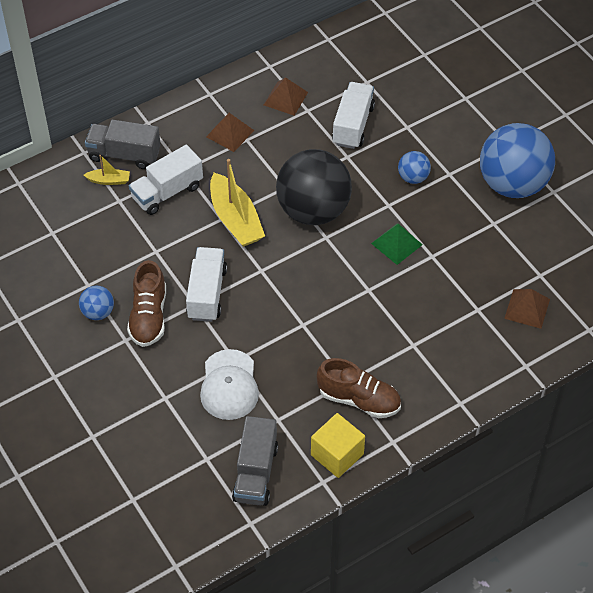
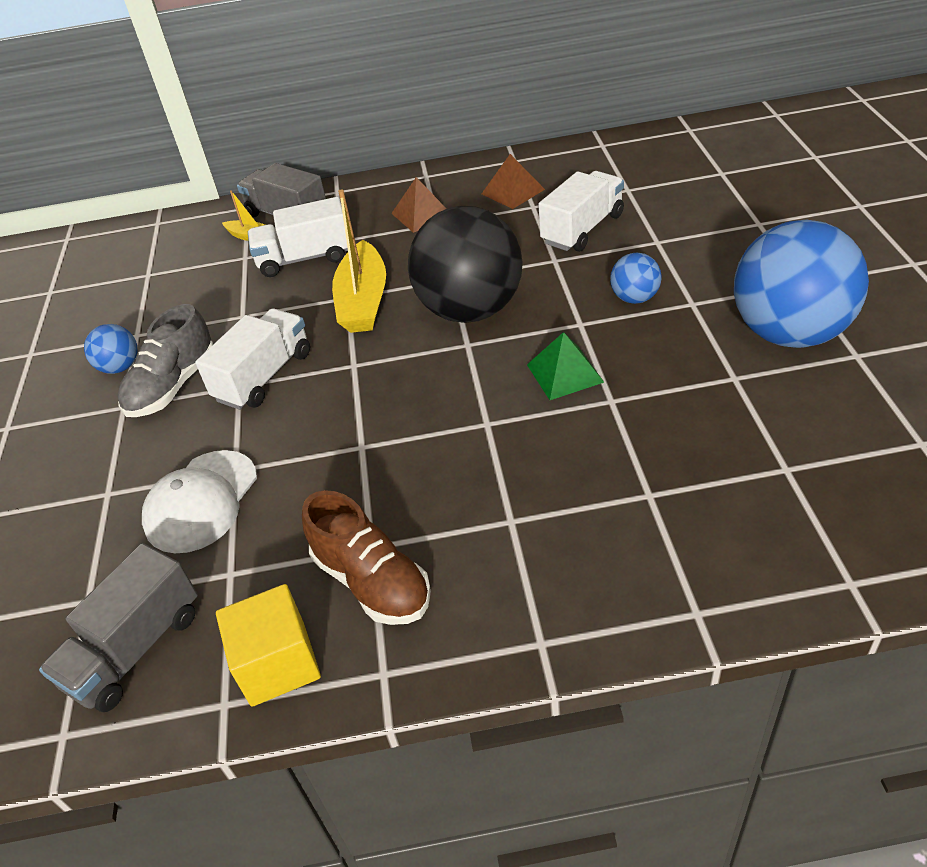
camera: 30 degrees right, 10 degrees down
(149, 316) = (173, 386): brown shoe -> grey shoe
(527, 308) = (740, 515): brown pyramid -> none

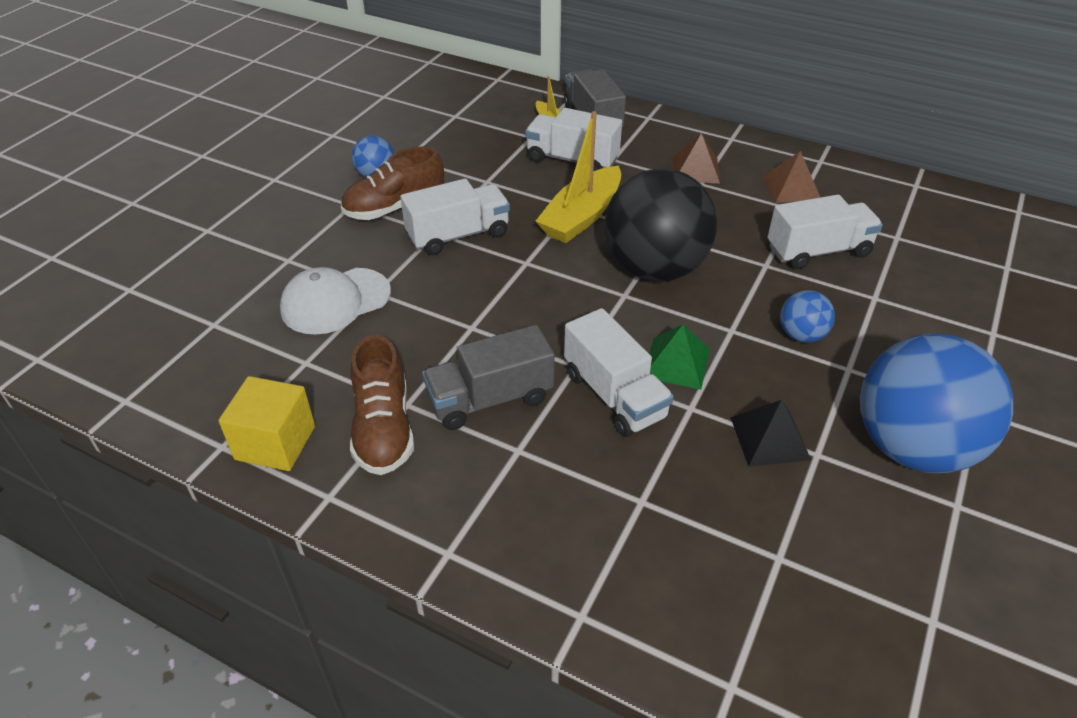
camera: 30 degrees right, 0 degrees up
(136, 649) = (209, 374): grey truck -> grey truck (490, 399)
(173, 386) = (394, 208): grey shoe -> brown shoe
(543, 427) = (614, 395): none -> white truck
(691, 387) = (769, 438): none -> black pyramid

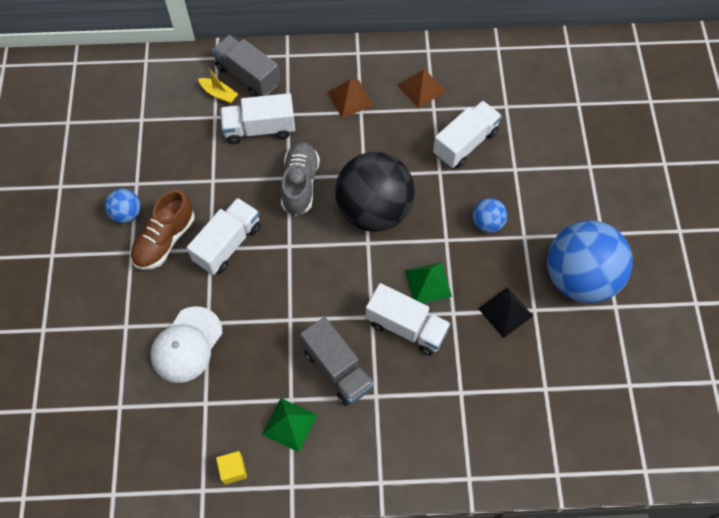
camera: 30 degrees left, 20 degrees up
(275, 443) = (233, 470): yellow cube -> yellow cube, size x0.58
(383, 429) = (289, 424): brown shoe -> green pyramid
(490, 399) = (337, 369): grey truck -> grey truck turned 75 degrees counterclockwise
(581, 217) = (300, 184): yellow boat -> grey shoe

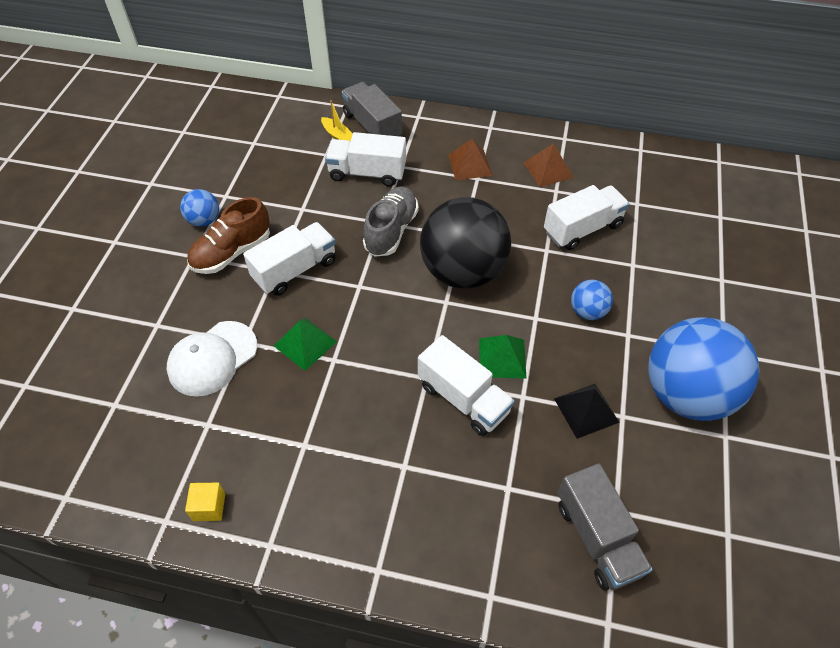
camera: 15 degrees right, 10 degrees down
(289, 424) = (293, 472): green pyramid -> green pyramid (305, 343)
(337, 369) = (369, 424): grey truck -> grey truck (597, 537)

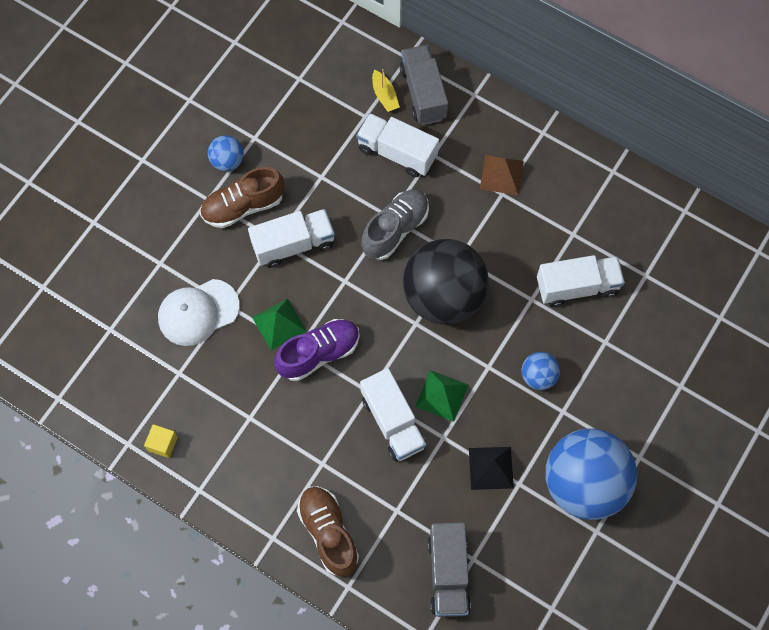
camera: 20 degrees right, 15 degrees up
(358, 358) = (319, 353): none -> purple shoe
(441, 540) = (328, 533): none -> brown shoe
(548, 169) = (577, 205): brown pyramid -> none

